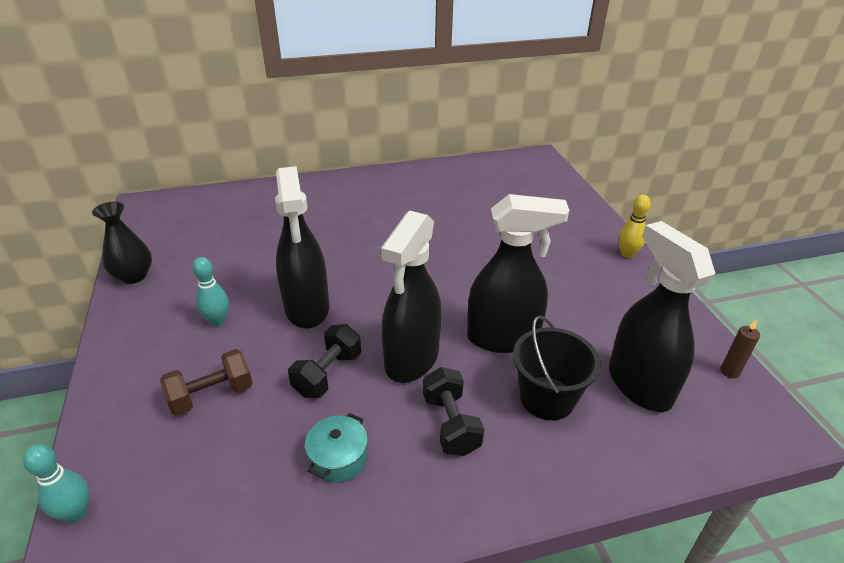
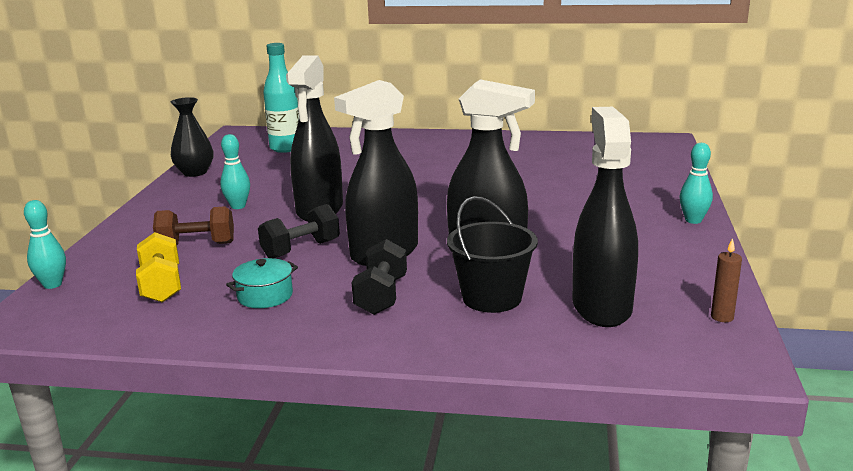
camera: 25 degrees right, 15 degrees down
(211, 220) = (285, 148): none -> turquoise bottle
(214, 475) = (162, 286): none -> yellow dumbbell
(627, 254) = (693, 220): yellow bowling pin -> turquoise bowling pin

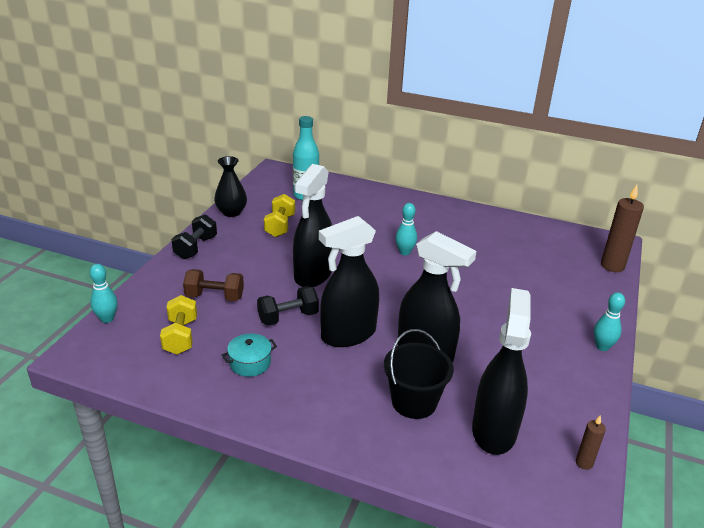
camera: 10 degrees right, 10 degrees up
(238, 206) = (254, 258): turquoise bowling pin -> turquoise bowling pin (404, 252)
(262, 176) = (280, 226): none -> yellow dumbbell
(381, 296) = (333, 381): black dumbbell -> black dumbbell (196, 248)
(671, 158) = (612, 266): none -> brown candle

